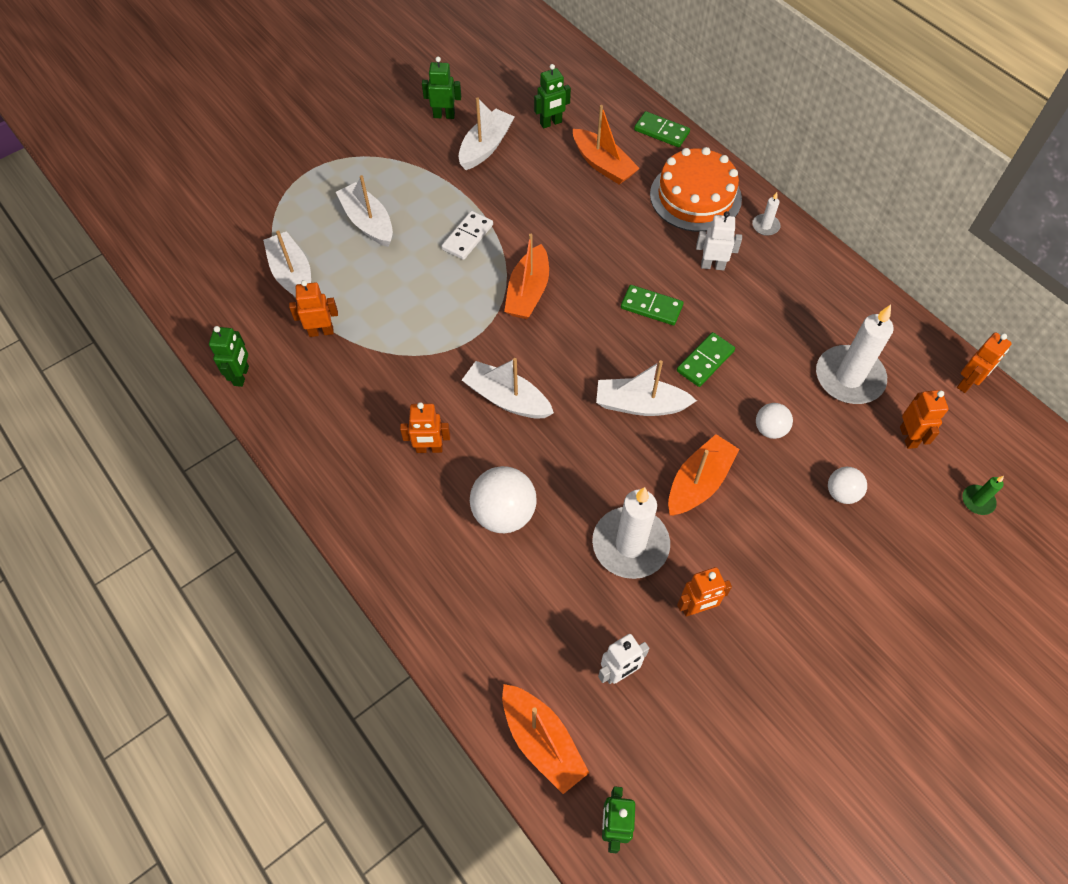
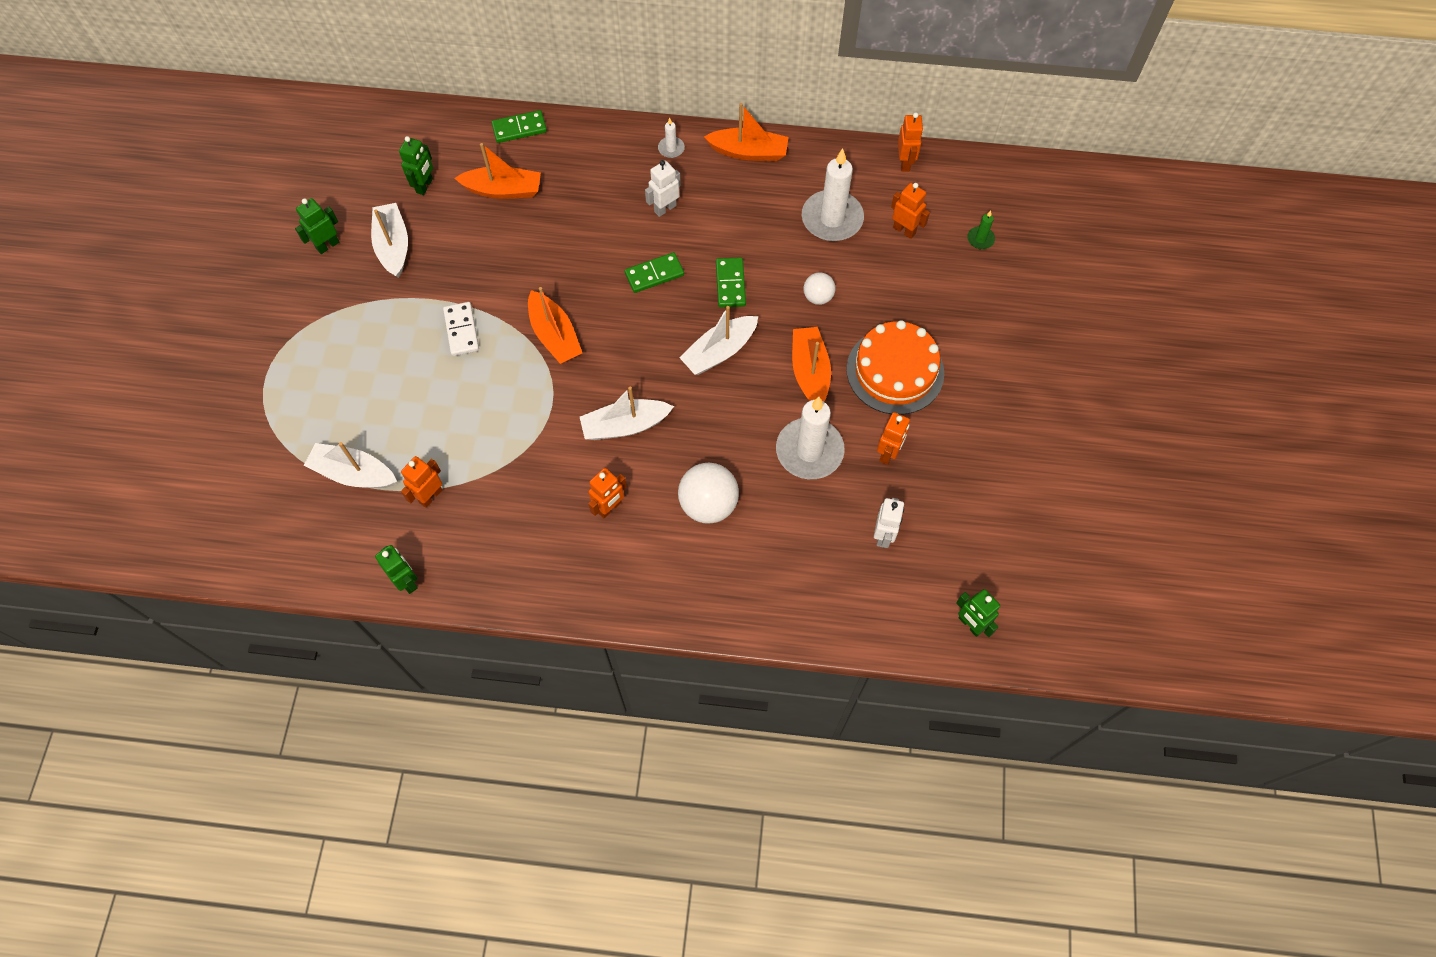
camera: 45 degrees left, 5 degrees up
(368, 222) = (367, 382): white boat -> none
(542, 741) = (882, 619): orange boat -> orange boat (748, 152)
(695, 196) = (599, 163): orange cake -> orange cake (895, 371)
(841, 493) = (900, 302): white ball -> none

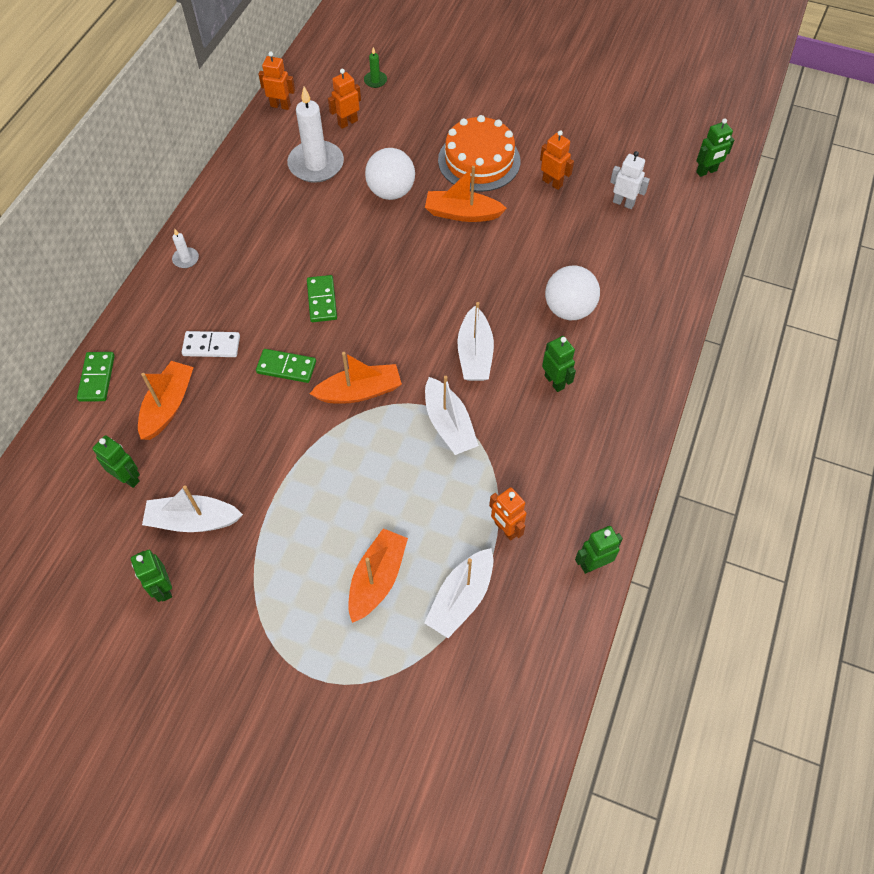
camera: 75 degrees left, 5 degrees down
(461, 330) = (324, 471): white domino -> white domino (211, 346)
(609, 507) = (554, 382): orange robot -> green robot
(665, 208) = (252, 277): white robot -> none
(719, 351) = (421, 270): white boat -> white boat (449, 424)
(730, 284) = (354, 247): green domino -> green domino (286, 367)
(748, 152) = (218, 204): orange boat -> orange boat (377, 579)
(809, 451) = (536, 231): white candle -> none
(818, 297) = (391, 191): white ball -> white ball, size x1.74

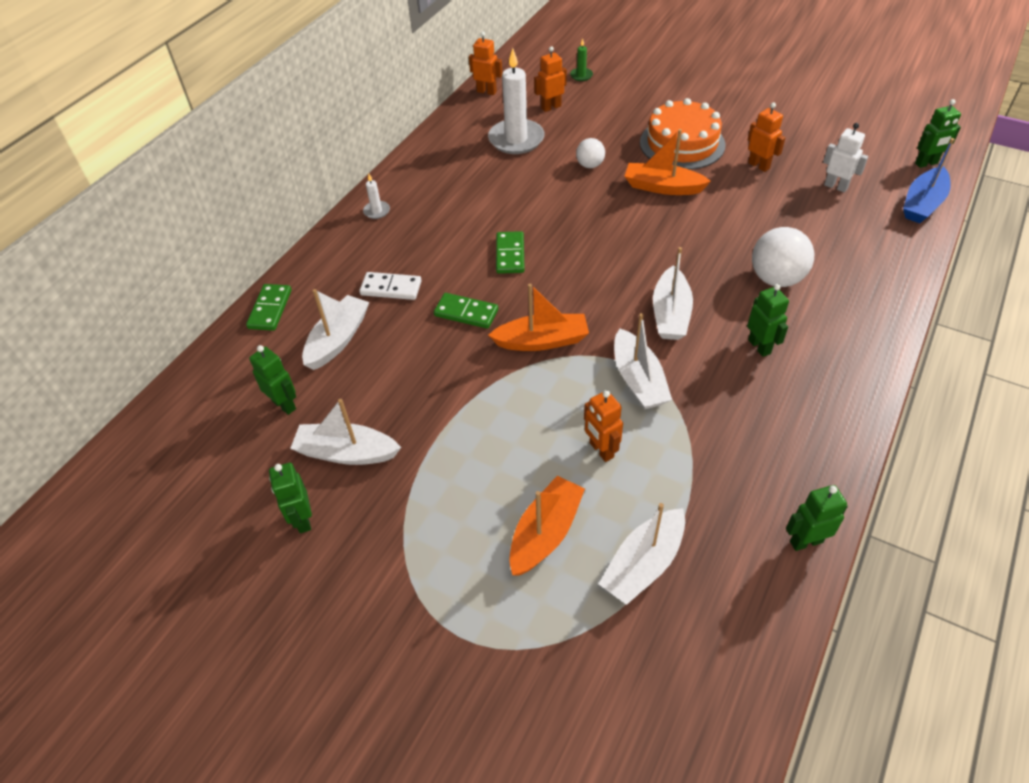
camera: 10 degrees right, 10 degrees down
(168, 406) = (338, 339): orange boat -> white boat
(391, 191) = (590, 165): white ball -> white ball, size x0.57
(505, 529) = (699, 493): orange robot -> orange robot (601, 450)
(701, 218) = (922, 204): none -> blue boat

